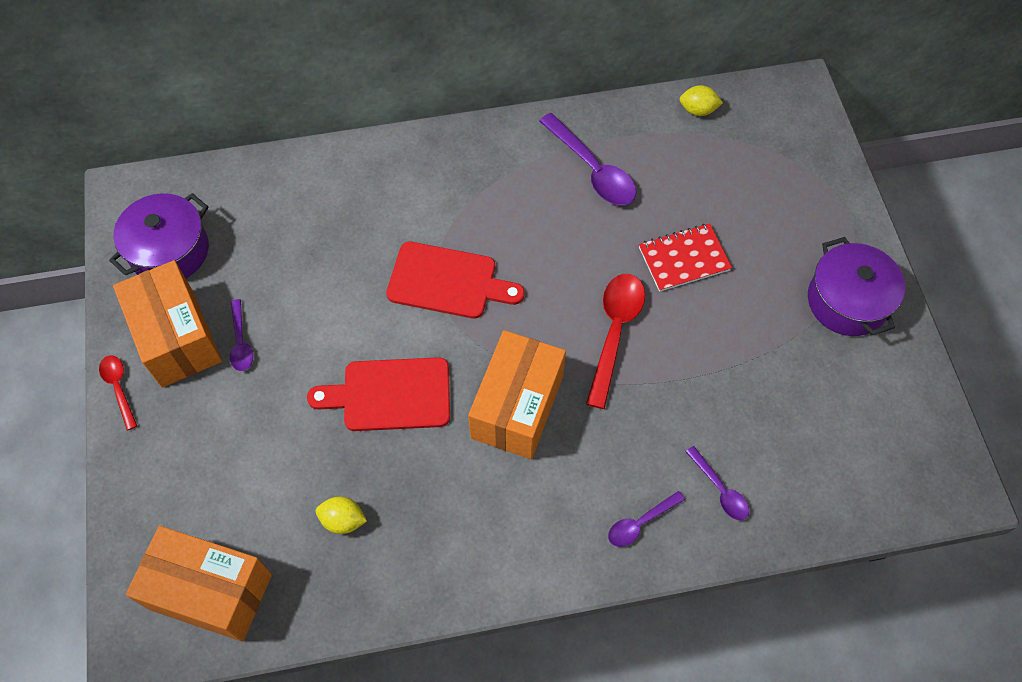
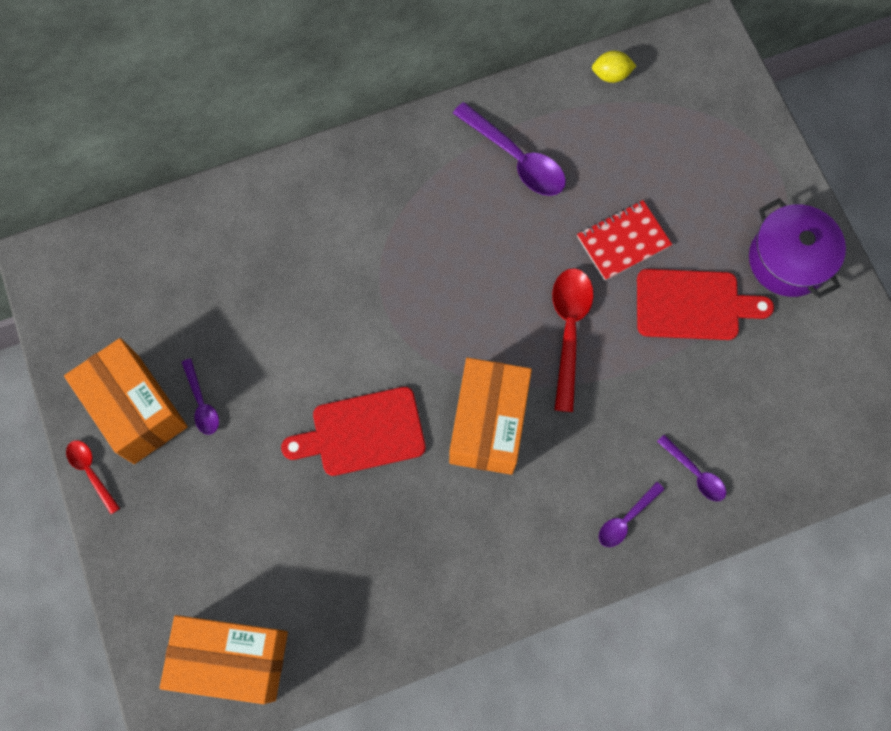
camera: 10 degrees left, 10 degrees up
(169, 251) = (105, 317): purple pot -> none
(343, 520) = (344, 567): yellow lemon -> none
(448, 282) = (394, 304): red cutting board -> red cutting board (693, 305)

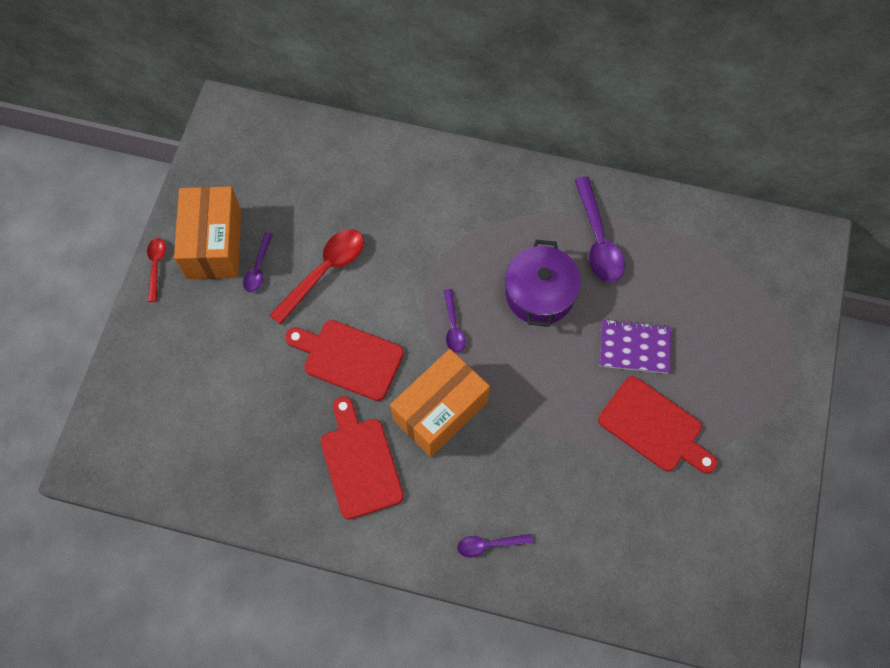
camera: 35 degrees right, 5 degrees down
(232, 658) = (153, 449): orange box -> none
(449, 527) = (360, 462): none -> red cutting board
(569, 330) = (546, 384): red spoon -> red spoon (324, 271)
(611, 75) = (714, 223): yellow lemon -> none
(623, 241) = (634, 347): red notebook -> purple notebook
(695, 473) = (565, 548): purple spoon -> purple spoon (453, 327)
(787, 260) = (753, 442): purple pot -> purple pot (539, 294)

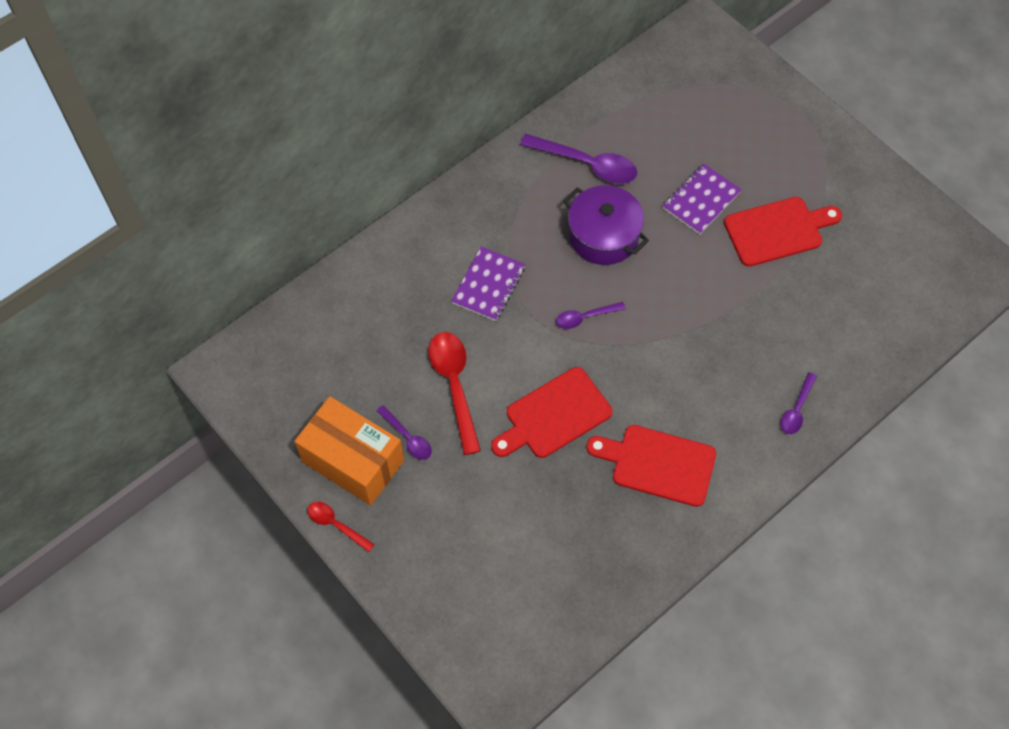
camera: 55 degrees left, 5 degrees down
(429, 239) = (488, 285): none -> purple notebook
(440, 410) = (654, 374): orange box -> none
(453, 327) = (585, 317): purple spoon -> purple spoon turned 135 degrees clockwise

